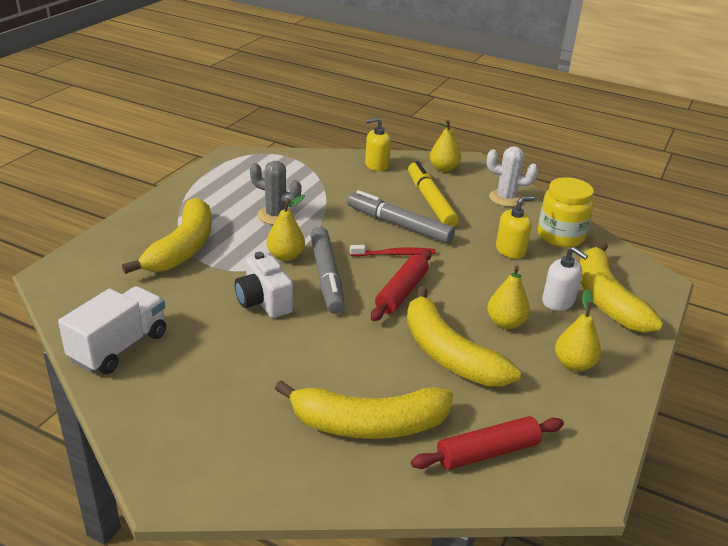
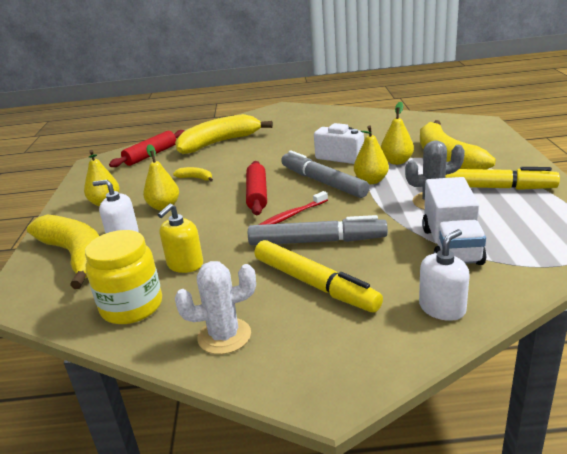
camera: 155 degrees right, 5 degrees down
(119, 347) = (379, 120): white truck -> white truck (451, 246)
(218, 206) = (489, 188): none -> yellow marker
(376, 165) = (442, 308): yellow soap dispenser -> white soap dispenser
(443, 169) = (352, 351): yellow pear -> yellow pear (397, 161)
(449, 353) = (196, 178): yellow banana -> yellow banana, size x0.41

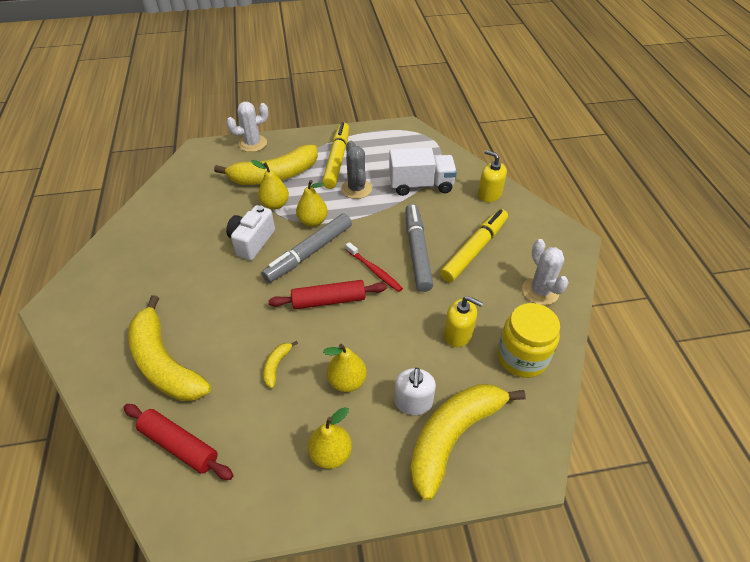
camera: 100 degrees left, 20 degrees up
(442, 308) = (489, 194): white soap dispenser -> yellow soap dispenser
(502, 142) = (252, 143): none -> white cactus

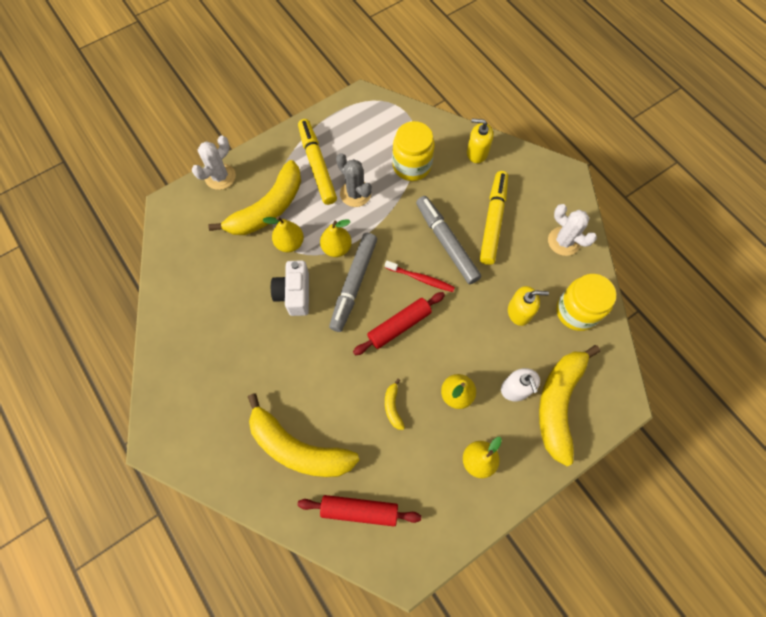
camera: 25 degrees left, 20 degrees up
(421, 185) = (411, 165): white truck -> yellow jar

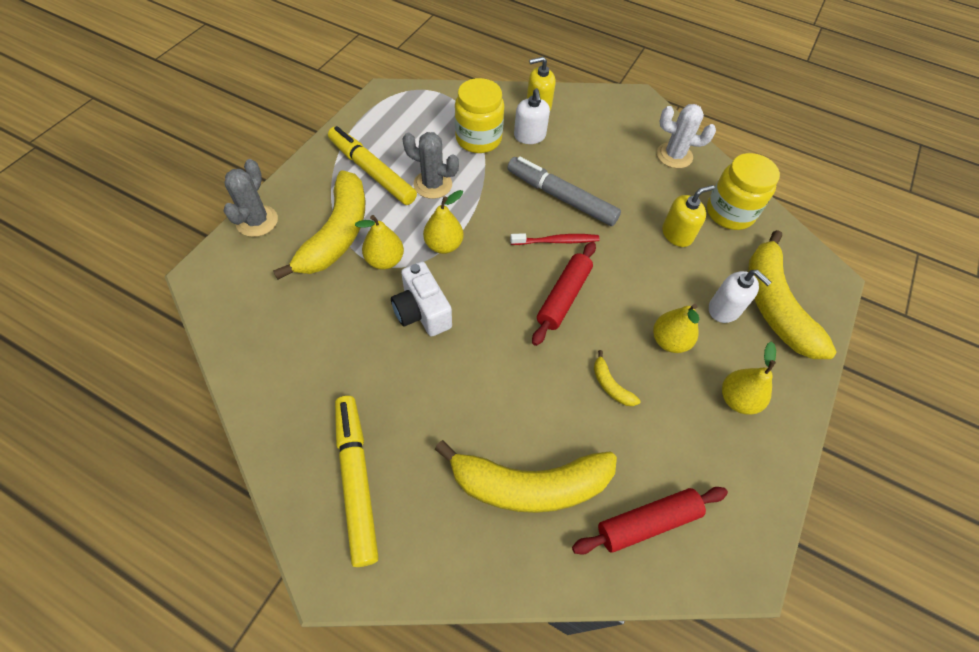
camera: 30 degrees left, 10 degrees down
(220, 177) = (257, 221): white cactus -> grey cactus
(354, 284) = (486, 274): grey marker -> none
(453, 178) = (529, 136): none -> white soap dispenser
(493, 221) = (594, 161): yellow marker -> yellow marker (356, 480)

